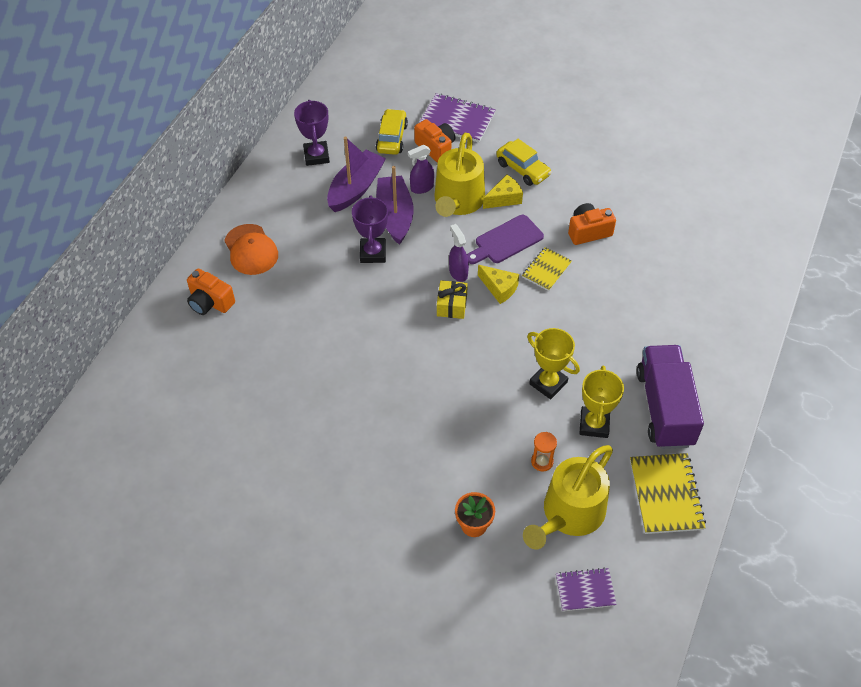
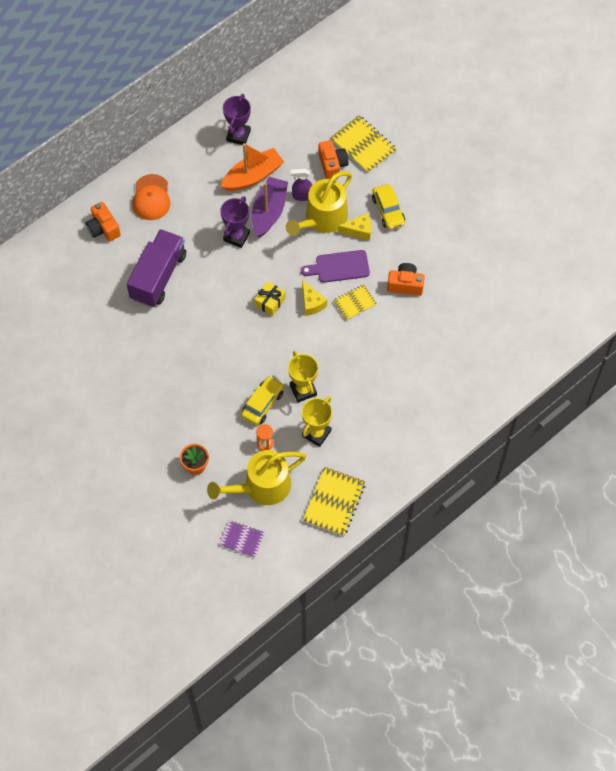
camera: 25 degrees right, 10 degrees up
(356, 188) = (253, 176): purple boat -> orange boat
(392, 138) = (303, 142): yellow car -> yellow car (262, 404)
(457, 120) = (363, 145): purple notebook -> yellow notebook
(458, 272) = (289, 278): purple spray bottle -> none
(664, 408) = (373, 443): purple truck -> purple truck (158, 276)

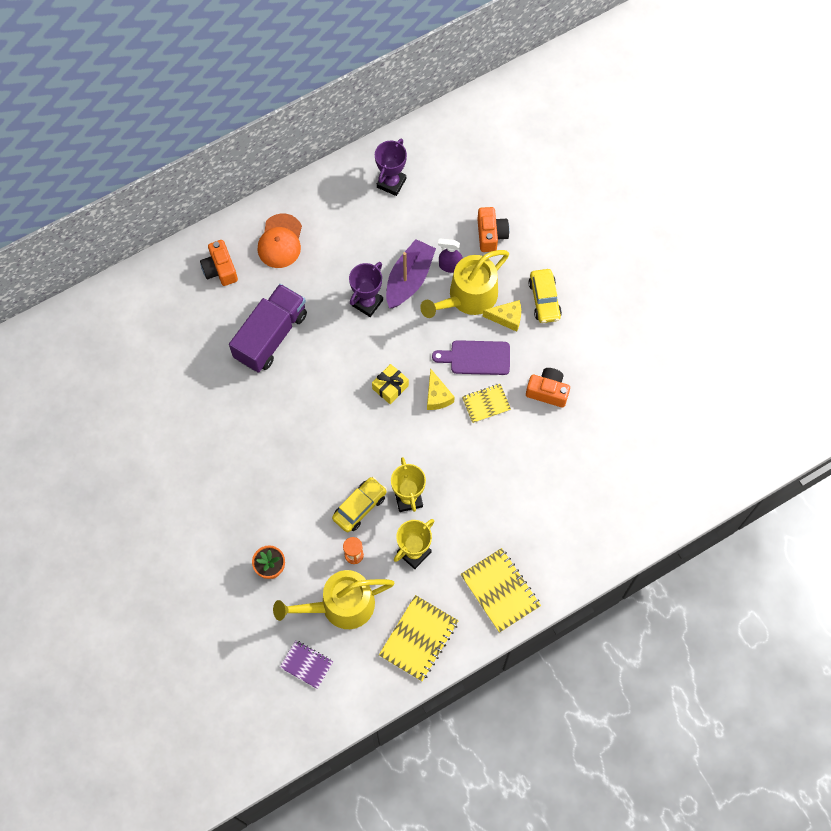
camera: 10 degrees right, 5 degrees up
(253, 176) = (398, 234): orange boat -> none
(363, 145) = (530, 217): yellow notebook -> yellow notebook (500, 591)

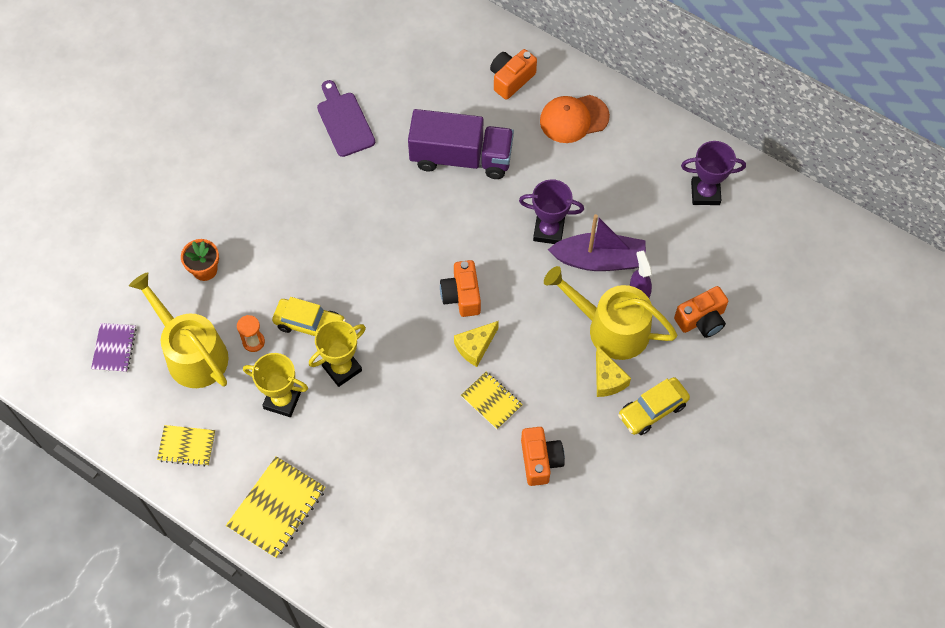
camera: 65 degrees right, 5 degrees down
(390, 387) = (462, 295): yellow gift -> orange camera
(418, 638) = (187, 446): yellow notebook -> yellow notebook, size x0.62
(476, 357) = (542, 367): purple cutting board -> purple cutting board (344, 121)

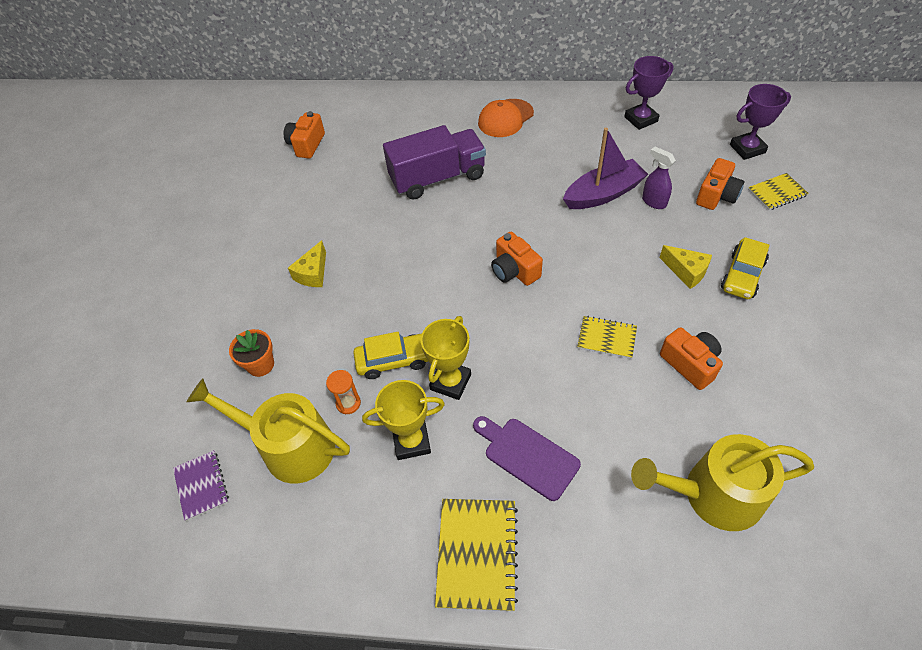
camera: 25 degrees left, 10 degrees down
(187, 446) = (338, 543): yellow notebook -> yellow notebook (777, 193)
(344, 121) = (322, 196): purple cutting board -> purple cutting board (527, 455)
(475, 347) = (557, 303): yellow cheese -> yellow cheese (313, 273)
(511, 79) = (438, 115): orange camera -> orange camera (307, 145)
(548, 231) = (547, 193): purple trophy -> purple trophy (747, 149)
(611, 328) = (655, 234): yellow watering can -> yellow watering can (714, 494)

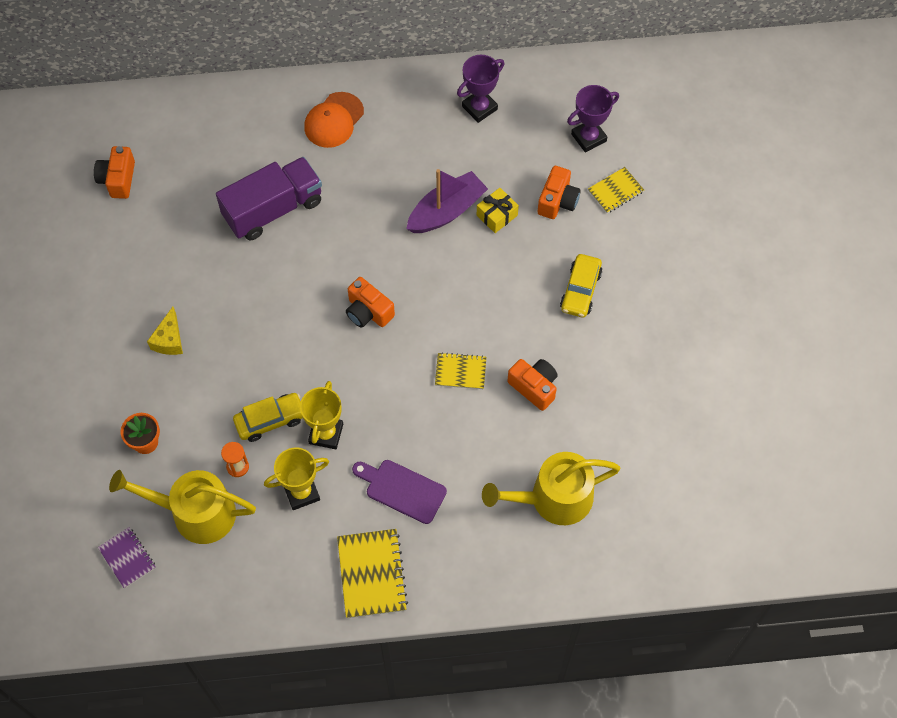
camera: 15 degrees left, 10 degrees up
(653, 202) = (497, 215): purple spray bottle -> yellow gift
(686, 271) = (529, 293): yellow cheese -> none

